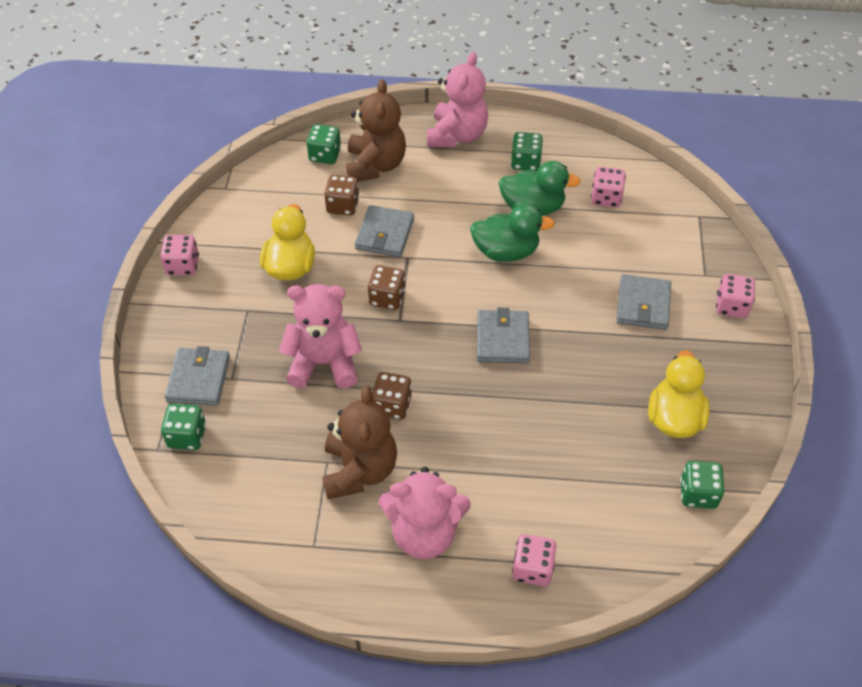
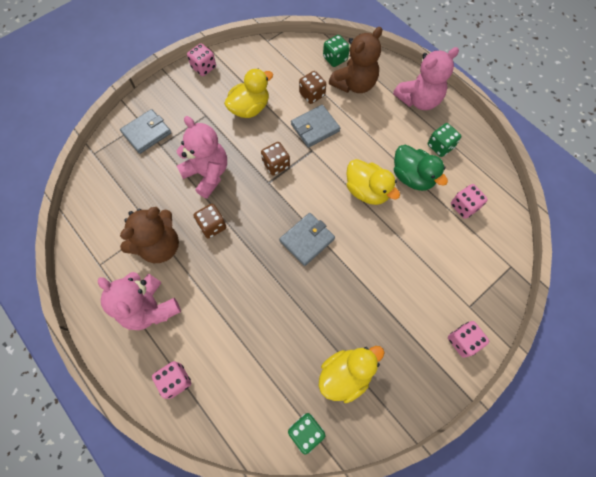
camera: 45 degrees right, 15 degrees up
(187, 436) = (111, 157): green dice -> none
(506, 252) = (367, 191): green duck -> yellow duck
(643, 305) = (408, 291): grey wallet -> none

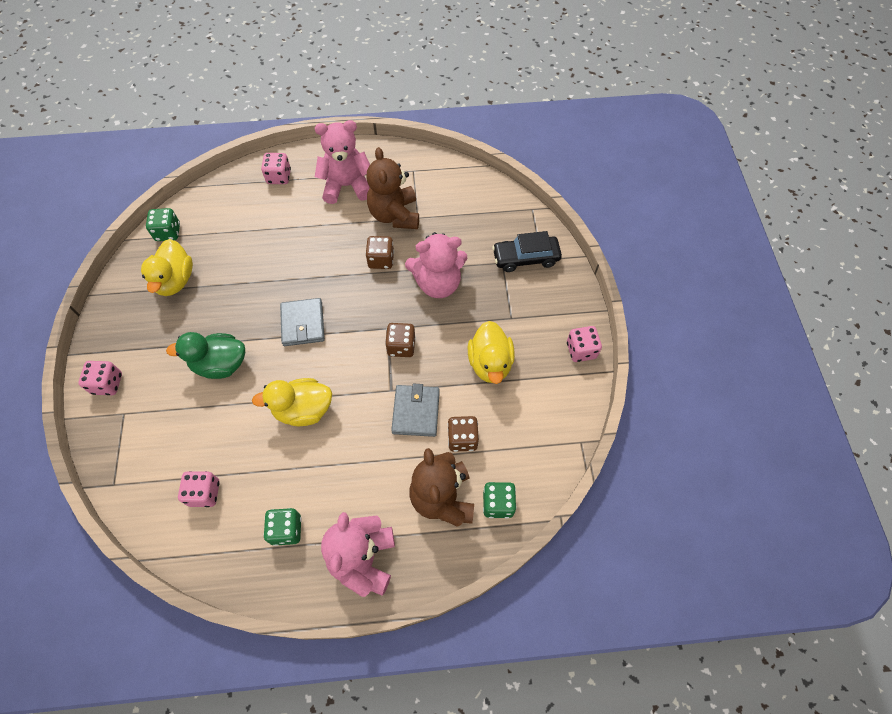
camera: 125 degrees right, 5 degrees down
(147, 133) = (525, 258): grey wallet -> black car
(412, 177) = (279, 467): green duck -> green duck (220, 364)

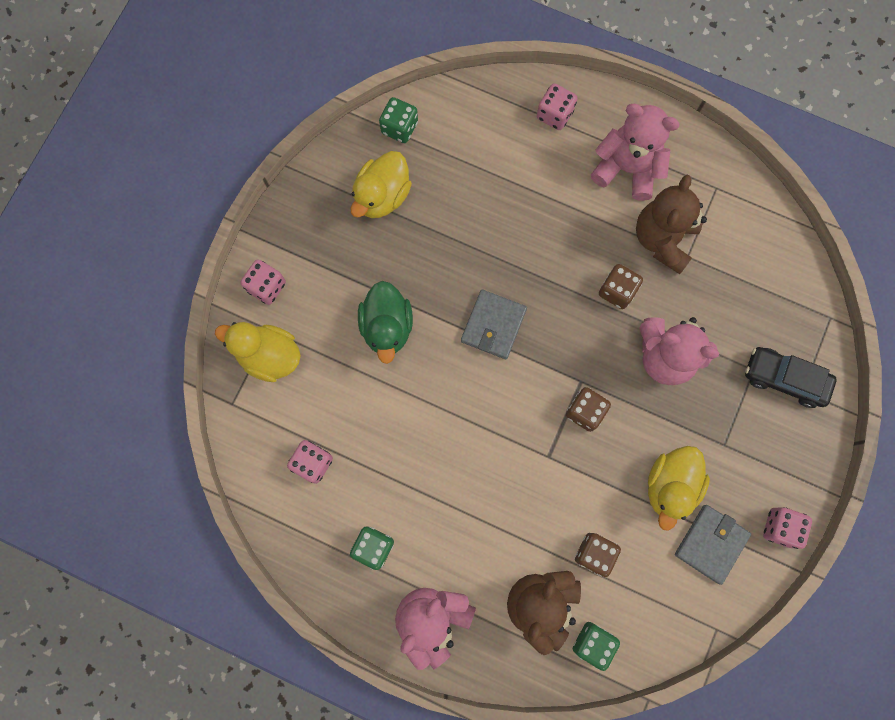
camera: 30 degrees right, 15 degrees up
(220, 364) = (387, 327): green duck -> green duck turned 120 degrees counterclockwise
(303, 410) = (447, 427): yellow duck -> yellow duck (269, 356)
(416, 412) = (561, 496): grey wallet -> grey wallet (711, 543)

